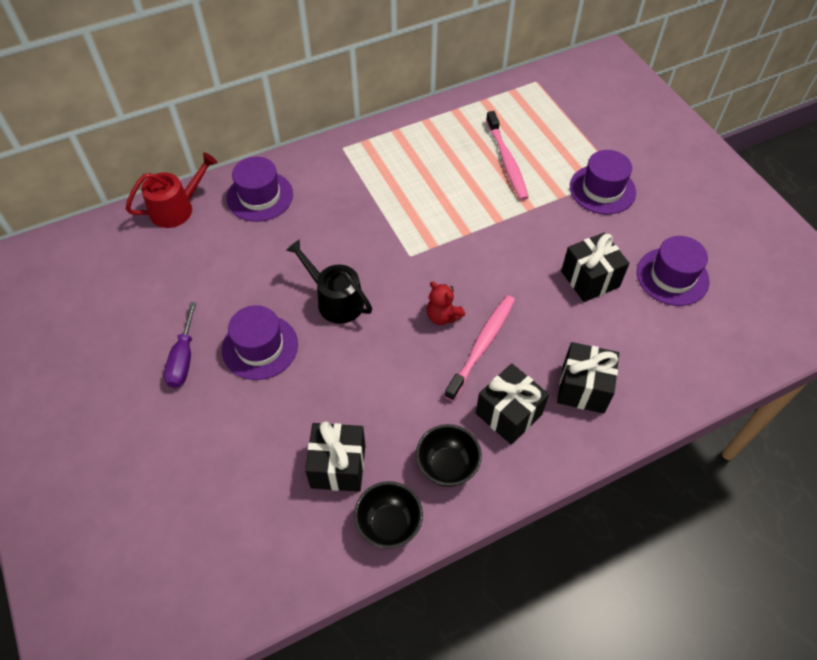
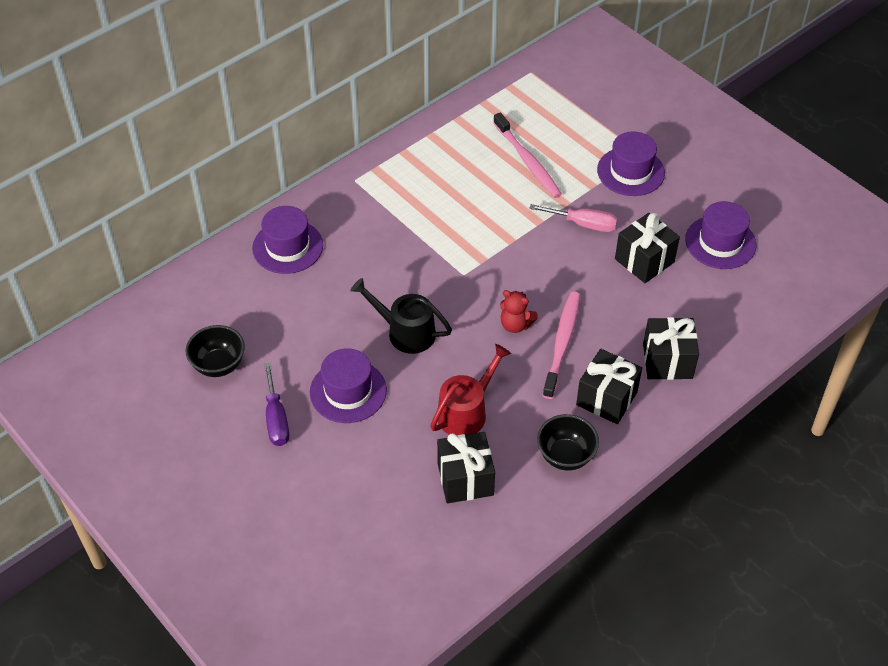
camera: 15 degrees left, 5 degrees down
(177, 209) = (205, 277): red watering can -> red watering can (466, 412)
(389, 524) = (530, 516): black bowl -> black bowl (218, 365)
(541, 231) = (583, 224): none -> pink screwdriver

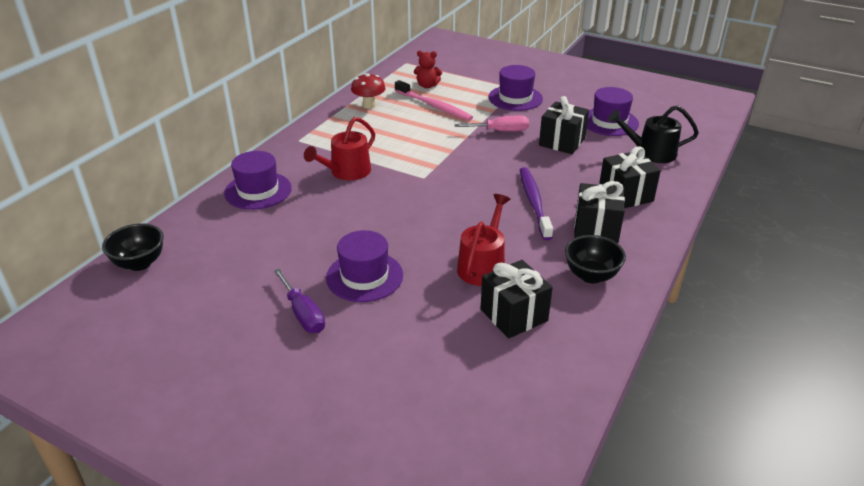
camera: 20 degrees left, 15 degrees down
(218, 365) = (225, 286): black bowl -> black bowl (139, 263)
(386, 244) = (346, 172): none -> red watering can
(406, 332) = (395, 224): black watering can -> black watering can (651, 153)
(454, 141) = (369, 105): none -> red mushroom
(515, 325) = (487, 199): red teddy bear -> red teddy bear (427, 86)
(562, 343) = (534, 202): pink toothbrush -> purple toothbrush

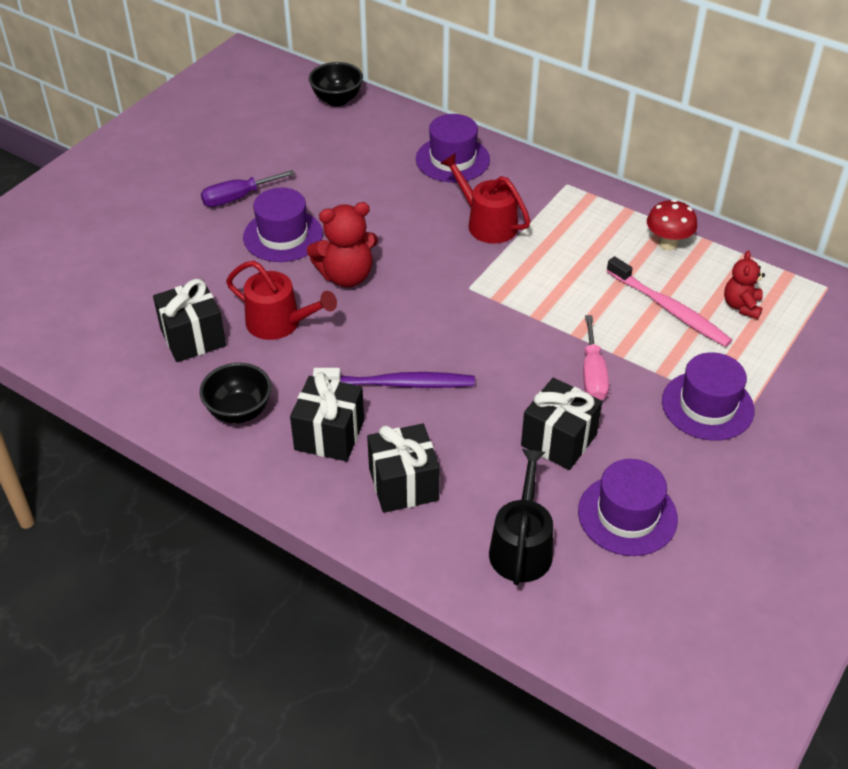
camera: 95 degrees right, 10 degrees up
(417, 235) = (346, 276): none -> red teddy bear
(434, 106) = (670, 309): pink toothbrush -> pink toothbrush turned 90 degrees counterclockwise

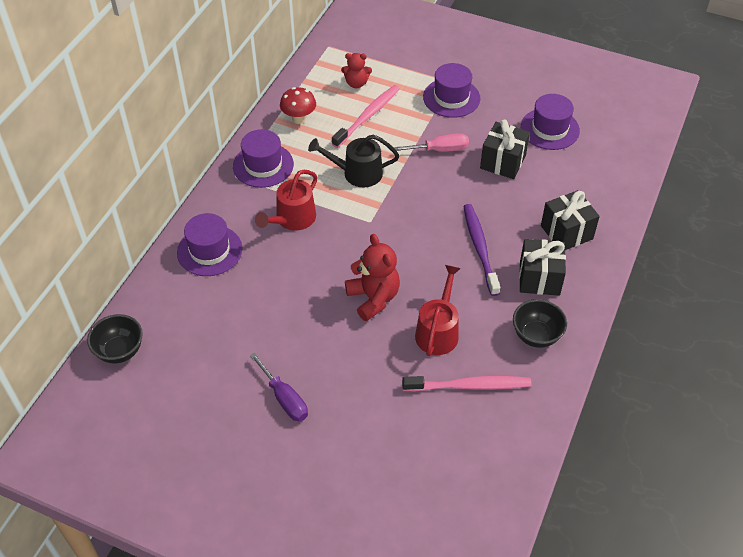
camera: 100 degrees left, 5 degrees up
(193, 337) = (470, 386): black gift -> pink toothbrush
(283, 236) = (332, 352): purple hat -> purple hat (263, 165)
(521, 547) = (591, 172): black watering can -> black watering can (357, 173)

